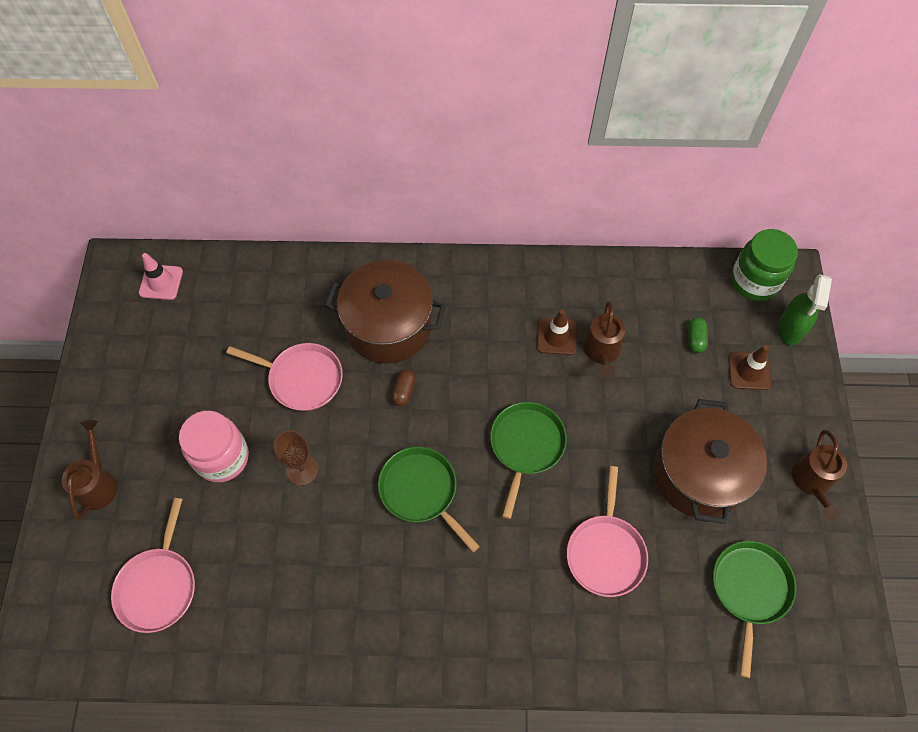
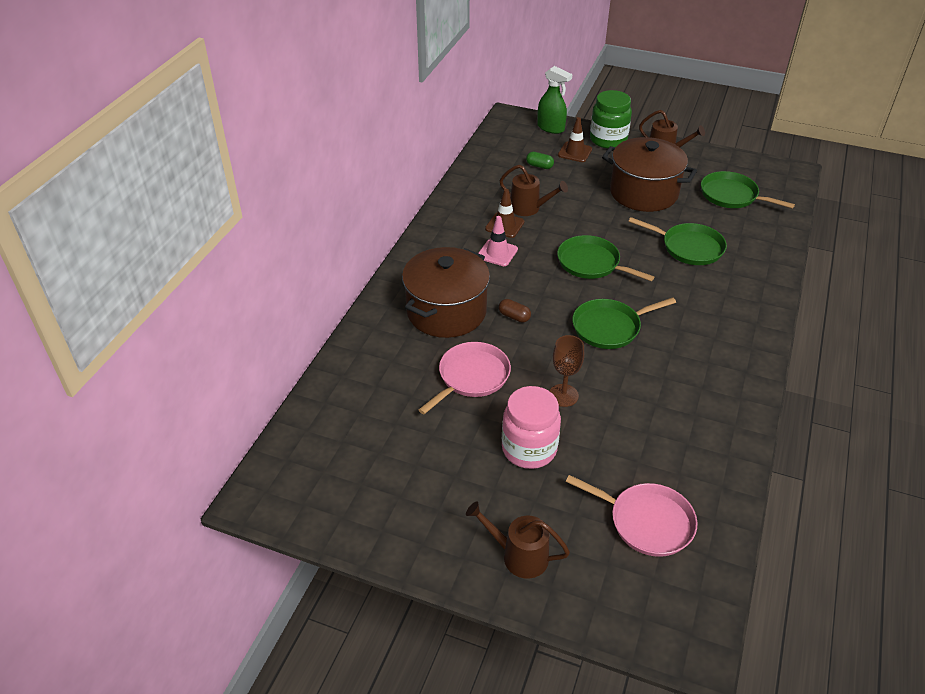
camera: 70 degrees left, 20 degrees down
(161, 282) = (302, 462): pink traffic cone -> pink traffic cone (497, 253)
(605, 552) = (689, 247): pink pan -> green pan
(754, 281) = (507, 131): green jar -> green jar (608, 140)

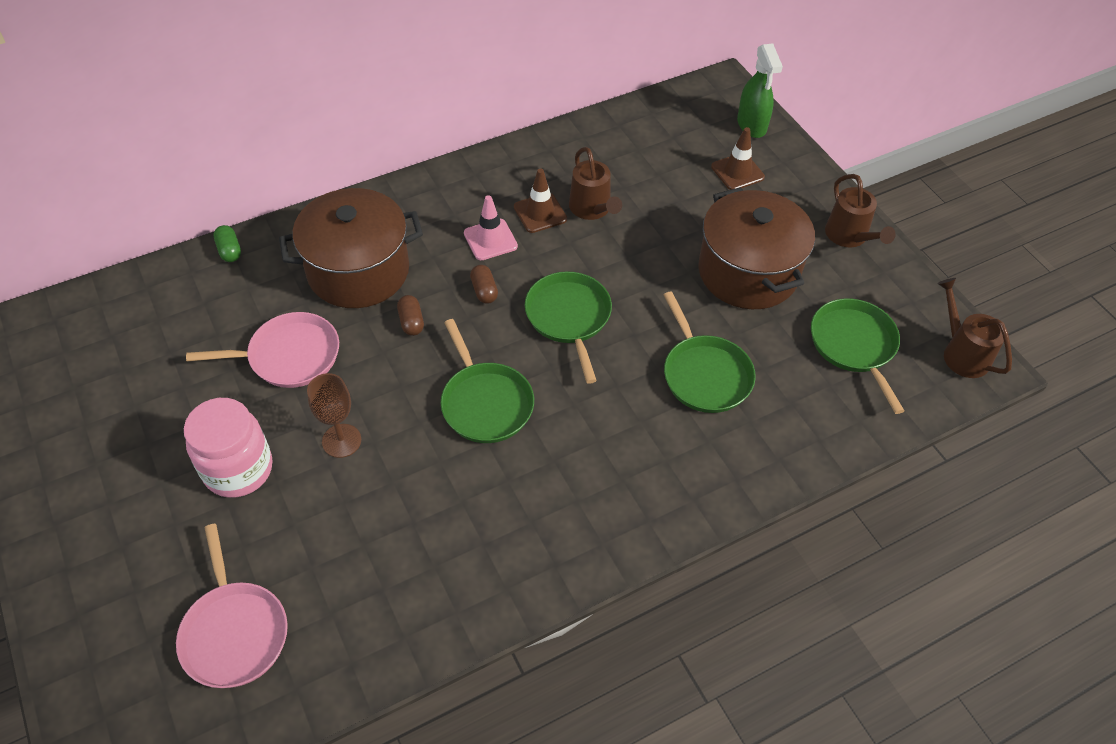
camera: 40 degrees right, 10 degrees up
(518, 555) = (94, 562): brown watering can -> brown watering can (961, 353)
(530, 278) = (484, 291): none -> brown capsule
(539, 166) = (673, 165): green capsule -> green capsule (229, 250)
(608, 140) = (799, 179): green jar -> none
(609, 327) = (485, 403): green pan -> green pan turned 135 degrees counterclockwise

